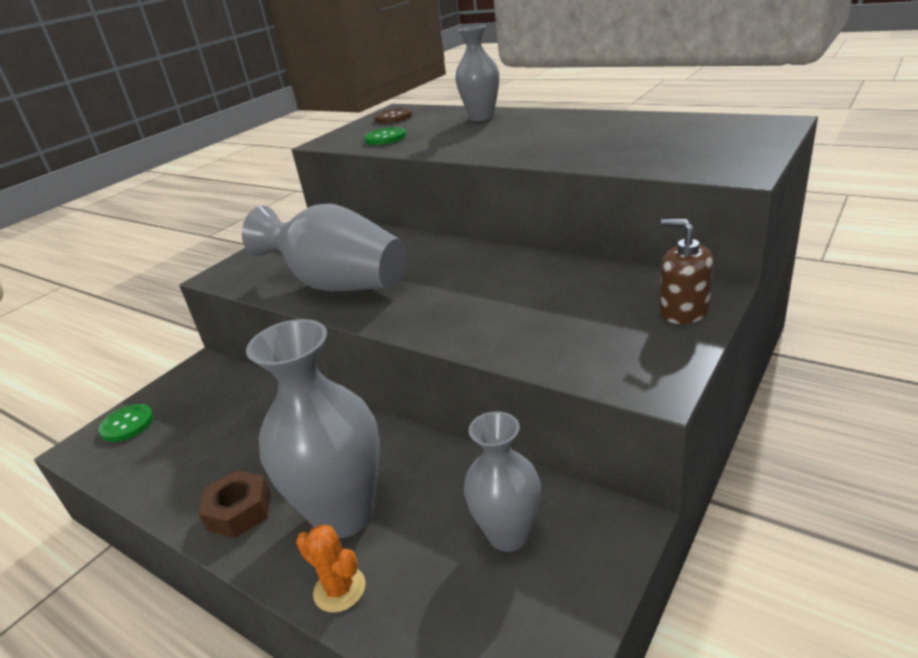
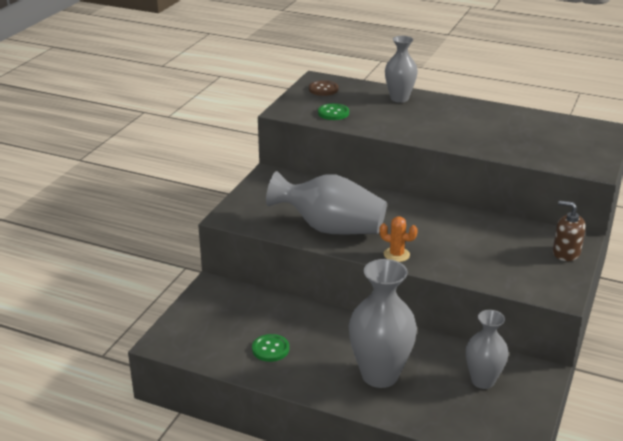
camera: 15 degrees left, 0 degrees up
(127, 424) = (185, 327): green button -> green button (270, 349)
(239, 511) = (310, 376): brown nut -> none
(339, 589) = (399, 411): orange cactus -> orange cactus (396, 254)

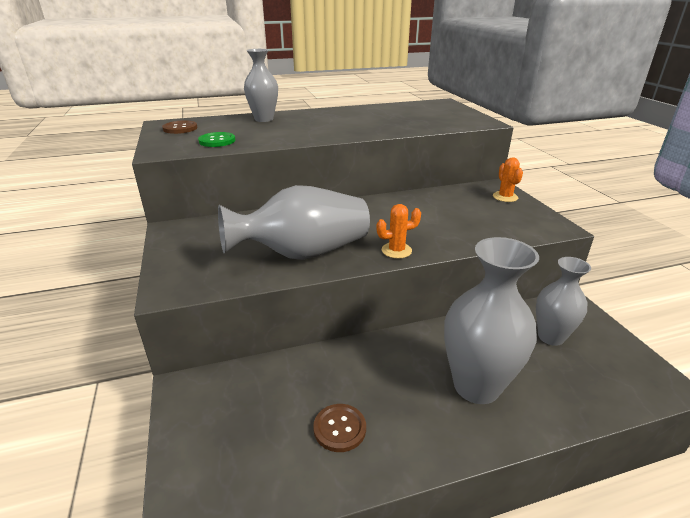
camera: 40 degrees left, 0 degrees up
(270, 349) = (339, 428): green button -> brown button
(566, 253) = (505, 197): brown soap dispenser -> orange cactus

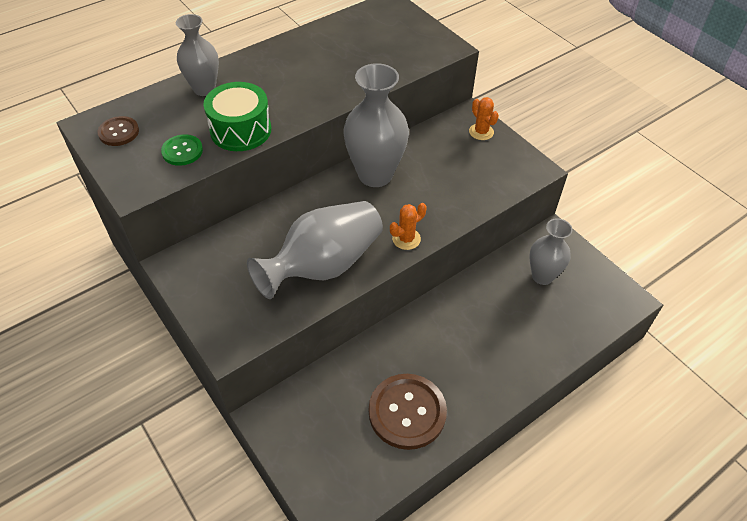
camera: 20 degrees left, 20 degrees up
(273, 138) = (241, 130): none -> green drum
(339, 428) = (407, 412): brown button -> brown button, size x1.86
(476, 386) = (496, 343): grey vase -> grey vase (375, 175)

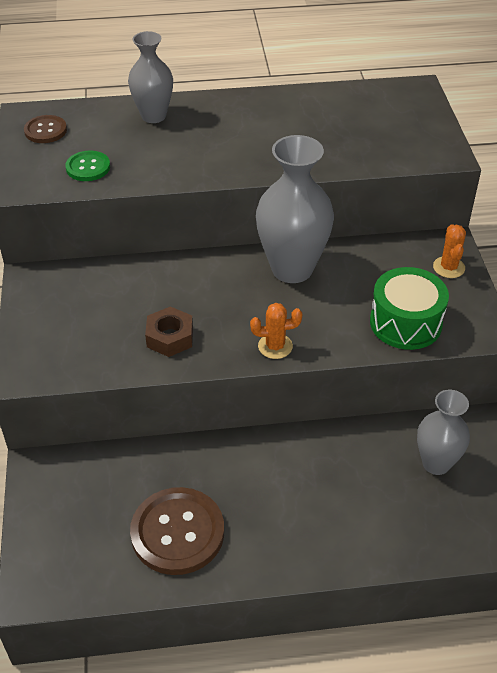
camera: 30 degrees right, 5 degrees down
(241, 130) = (157, 166): green drum -> green drum (405, 323)
(323, 265) = (170, 337): grey vase -> brown nut

